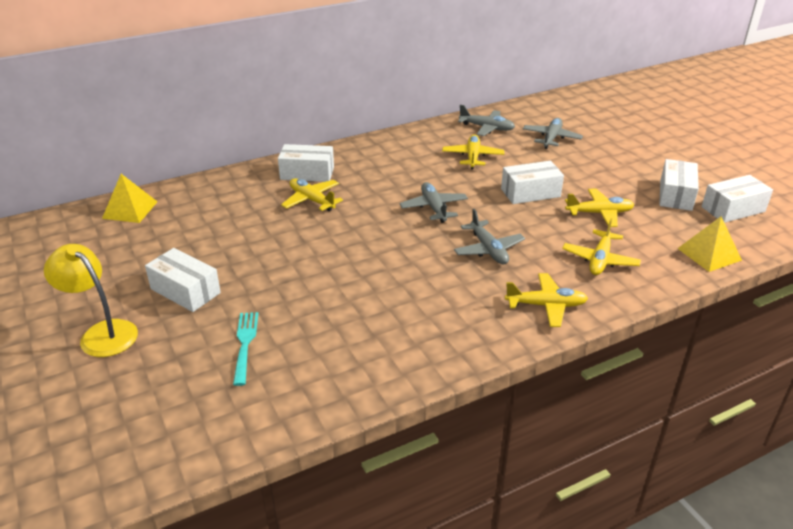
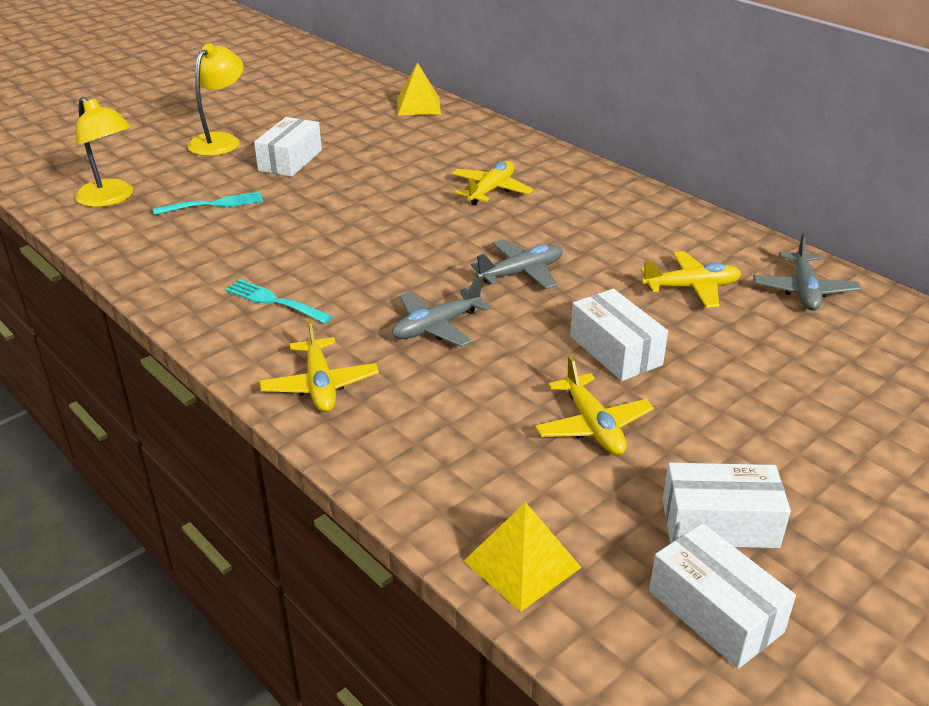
camera: 75 degrees right, 0 degrees up
(184, 419) = (111, 199): none -> yellow lamp
(307, 173) = (552, 177): white box -> none
(432, 318) = (275, 301): none -> turquoise fork
(551, 138) = (827, 359): grey plane -> none
(600, 260) = (451, 430): yellow plane -> none

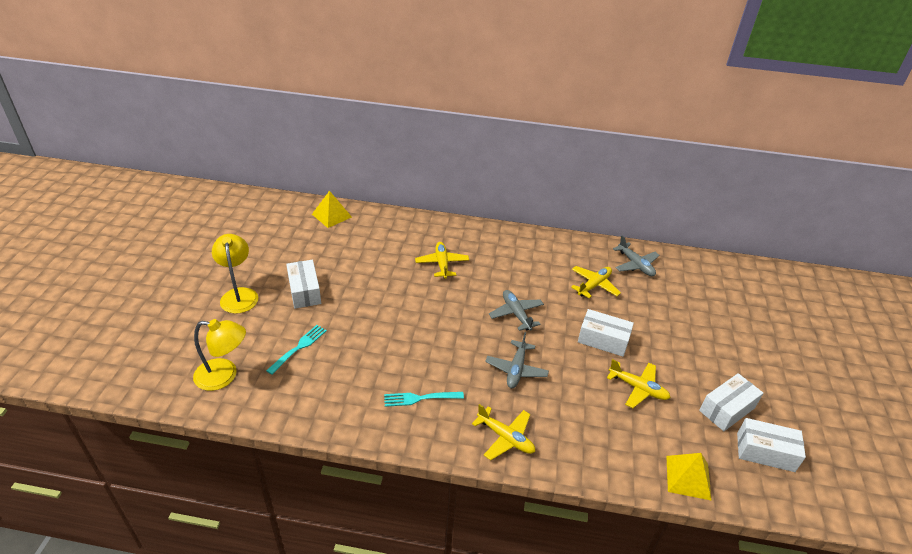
camera: 40 degrees left, 5 degrees up
(521, 273) = (516, 314): grey plane -> grey plane turned 45 degrees counterclockwise

